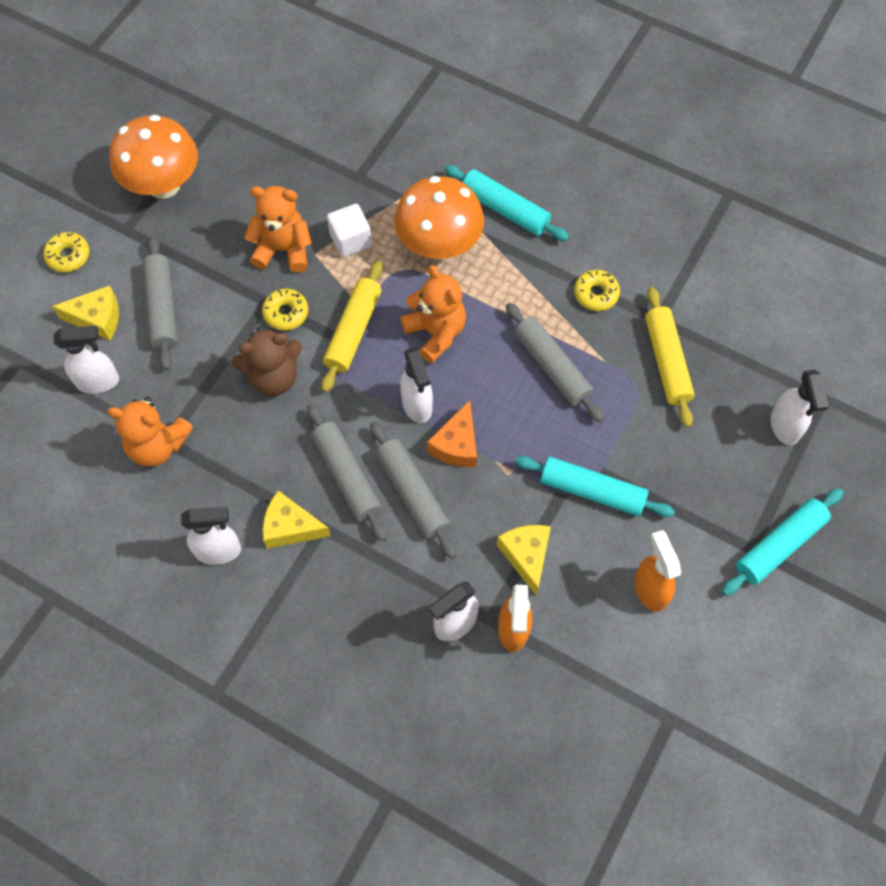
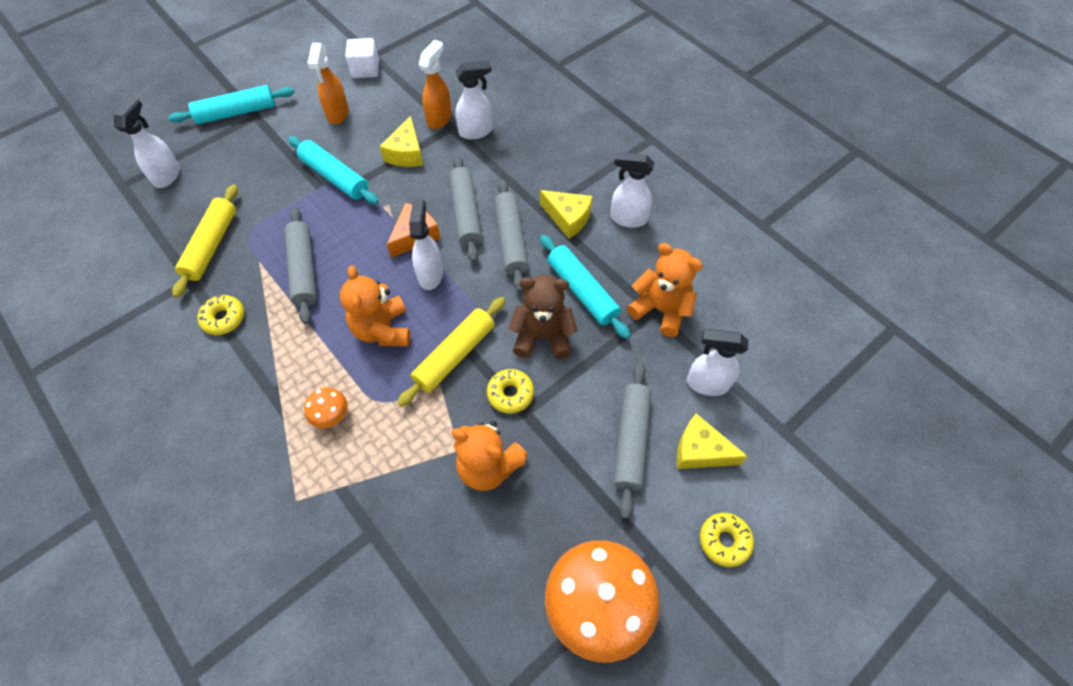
camera: 160 degrees left, 5 degrees down
(350, 240) = (415, 453): white cube -> white cube (365, 69)
(439, 245) = (331, 416): orange mushroom -> orange mushroom, size x0.45
(504, 210) = (245, 433): turquoise rolling pin -> turquoise rolling pin (582, 291)

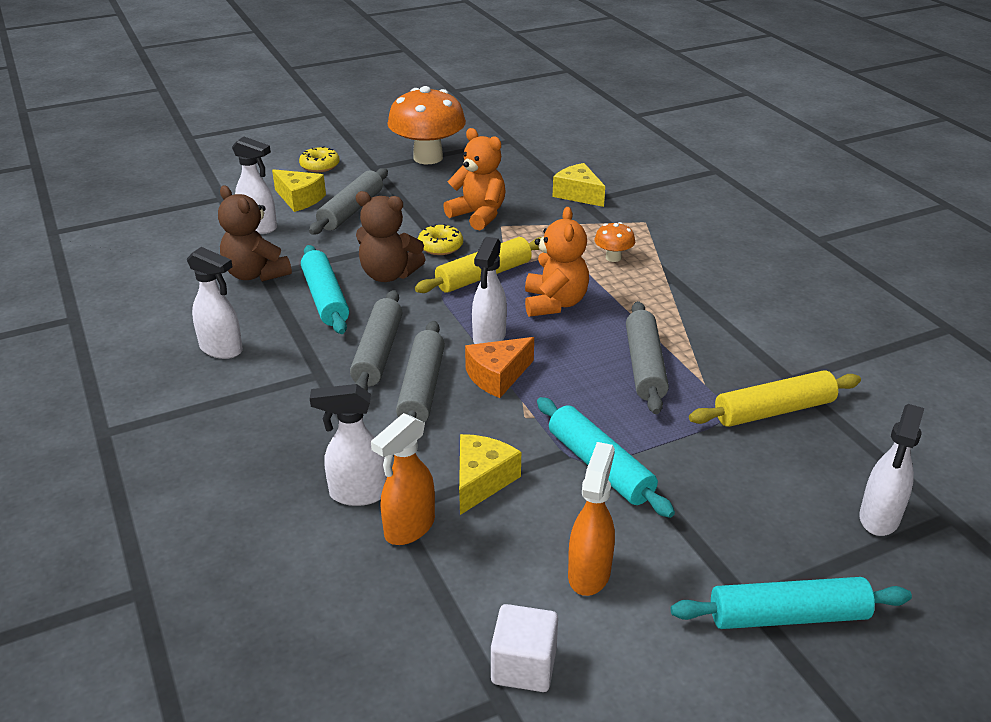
camera: 165 degrees left, 25 degrees down
(211, 245) = (774, 411): yellow rolling pin -> yellow rolling pin turned 45 degrees clockwise
(224, 318) = (737, 338): yellow donut -> none
(568, 218) = (294, 362): yellow cheese -> yellow cheese (578, 194)
(660, 309) = (256, 274): orange teddy bear -> brown teddy bear

